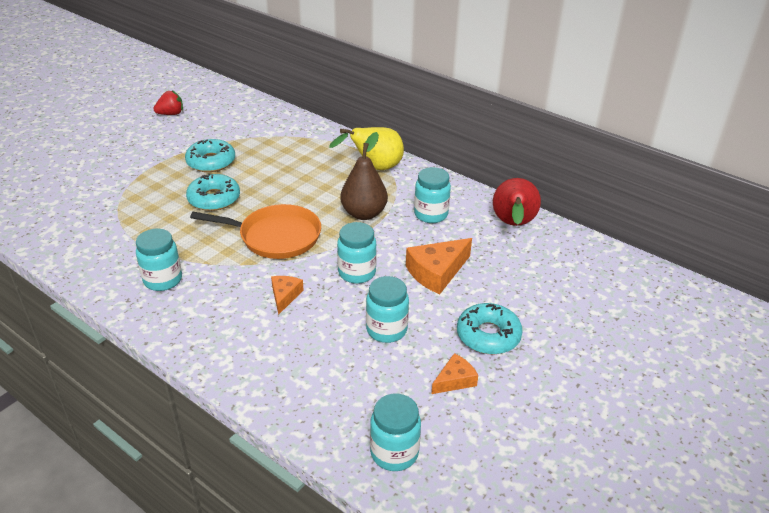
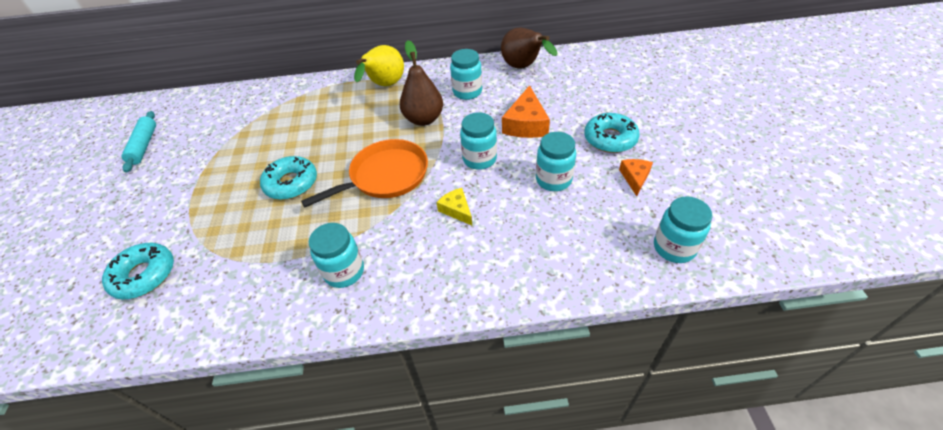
camera: 40 degrees left, 10 degrees up
(171, 114) = (144, 146): red strawberry -> turquoise rolling pin
(211, 162) = (244, 159): turquoise donut -> turquoise donut (144, 275)
(285, 296) = (456, 210): orange cheese -> yellow cheese
(513, 225) = (523, 67): red pear -> brown pear

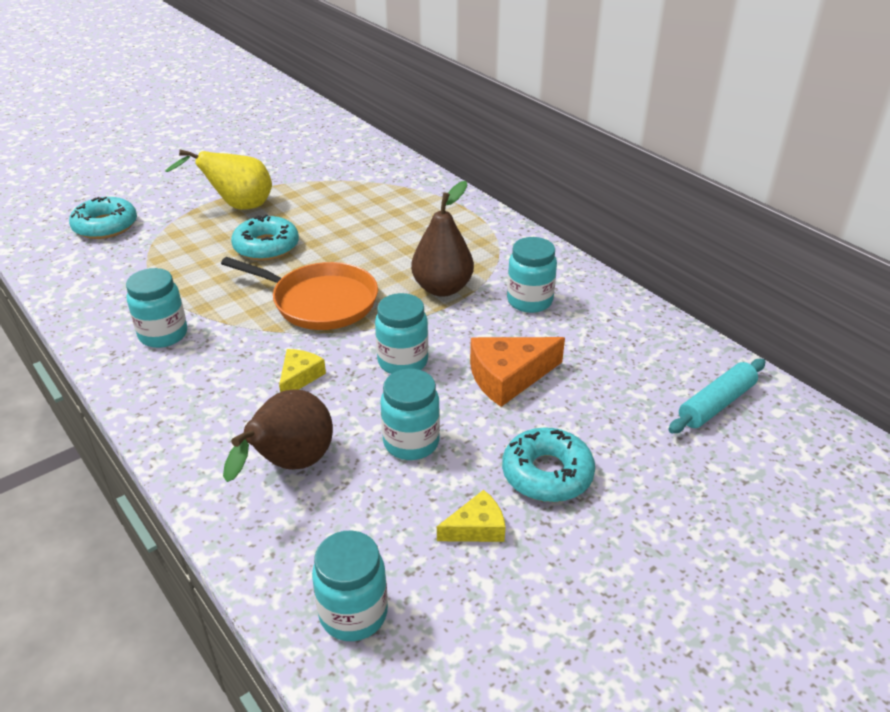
camera: 55 degrees right, 10 degrees down
(144, 146) = (261, 144): turquoise rolling pin -> turquoise rolling pin (716, 404)
(384, 86) = (479, 234): yellow pear -> yellow pear (238, 207)
(523, 67) = (637, 330): brown pear -> brown pear (289, 466)
(635, 178) = (476, 528): orange cheese -> yellow cheese

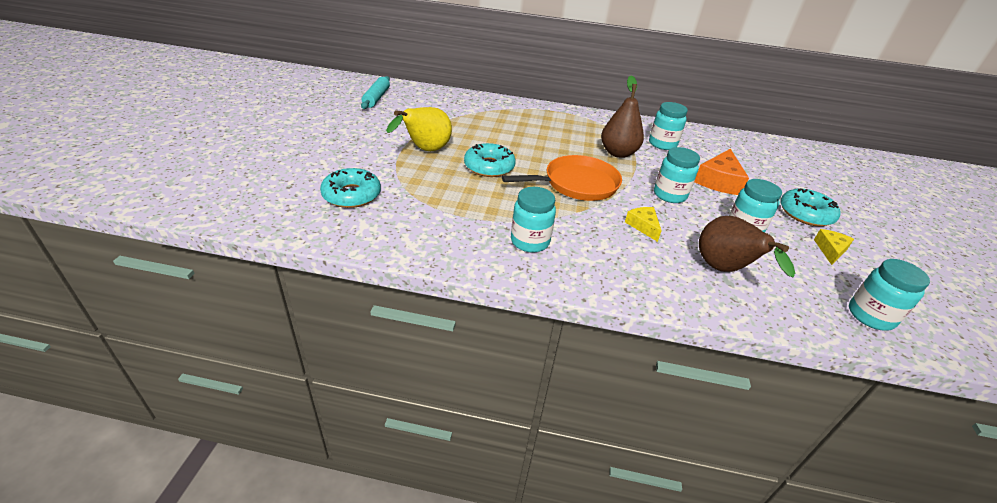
camera: 45 degrees left, 0 degrees up
(716, 404) = (794, 158): turquoise rolling pin -> turquoise rolling pin (376, 98)

